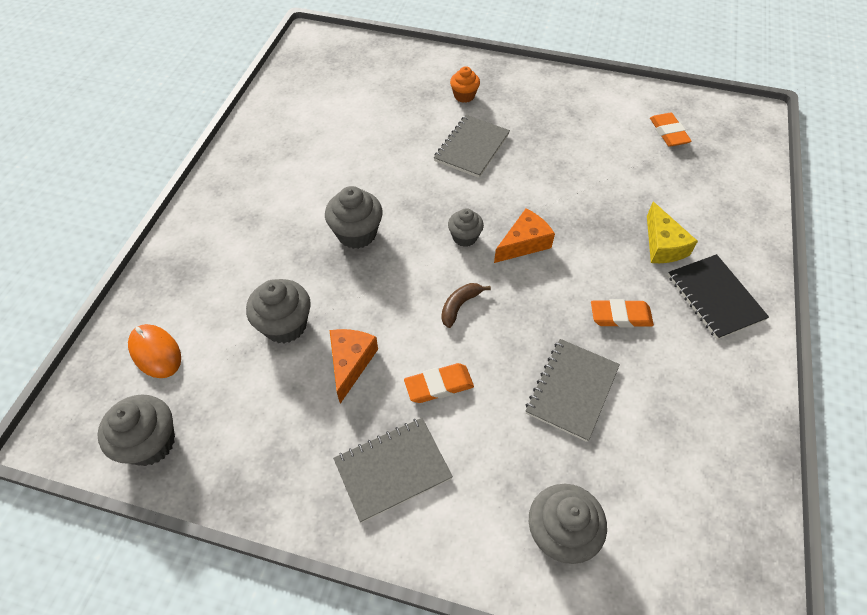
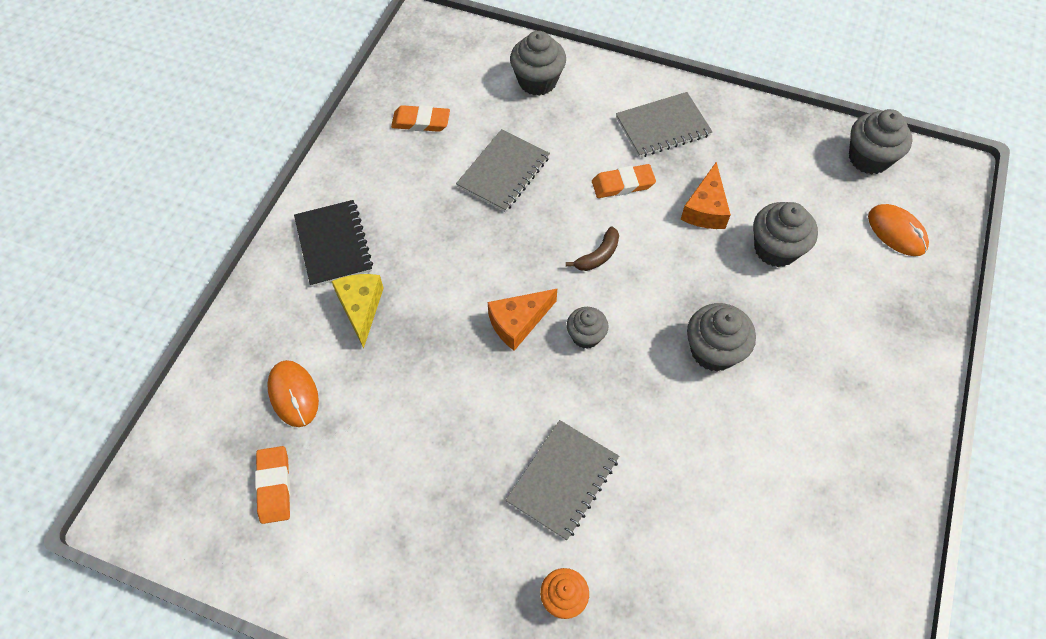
camera: 175 degrees left, 5 degrees up
(620, 316) = (437, 233): orange eraser -> orange eraser (421, 122)
(685, 182) = (293, 394): none -> orange mouse

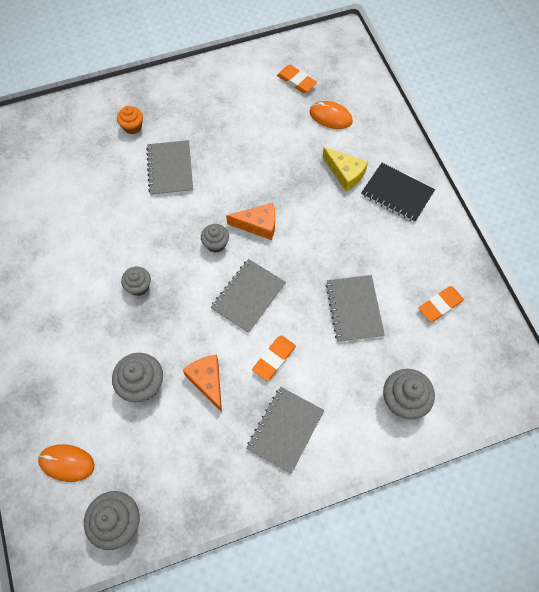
camera: 140 degrees right, 5 degrees up
(518, 322) = (258, 225): orange cheese -> orange cheese turned 75 degrees clockwise
(598, 255) = (248, 296): brown banana -> grey notebook
(713, 351) = (139, 286): grey cupcake -> grey cupcake, size x0.63

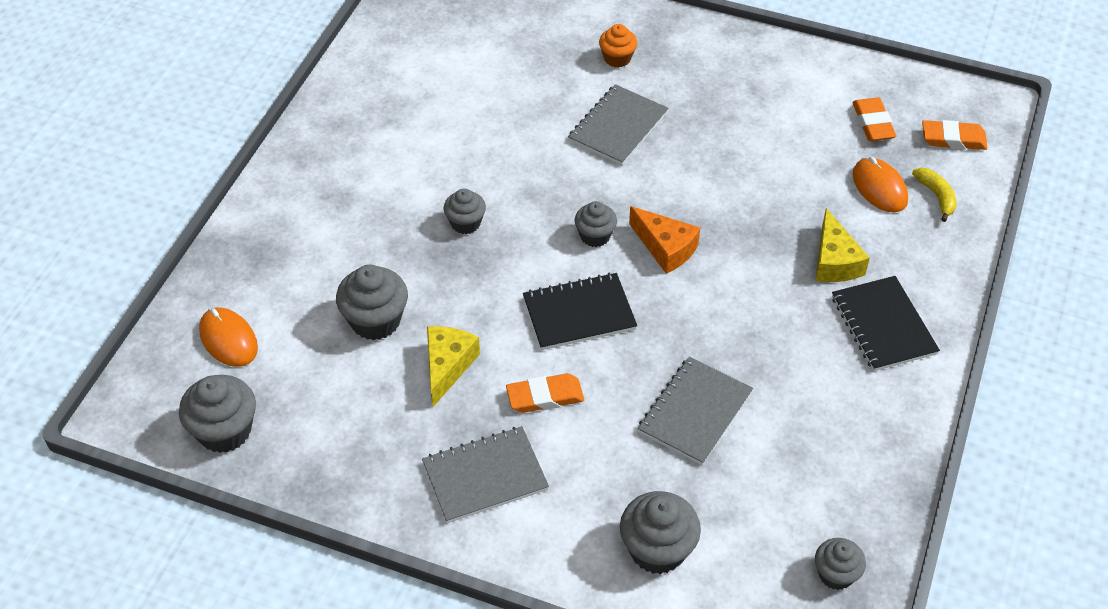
camera: 40 degrees right, 15 degrees down
(207, 381) = (447, 366): orange cheese -> yellow cheese
(248, 296) = (579, 313): grey notebook -> black notebook
(360, 104) = (936, 196): none -> yellow banana
(440, 305) = (813, 484): orange eraser -> orange eraser (953, 139)
(490, 346) = (836, 574): none -> grey cupcake

